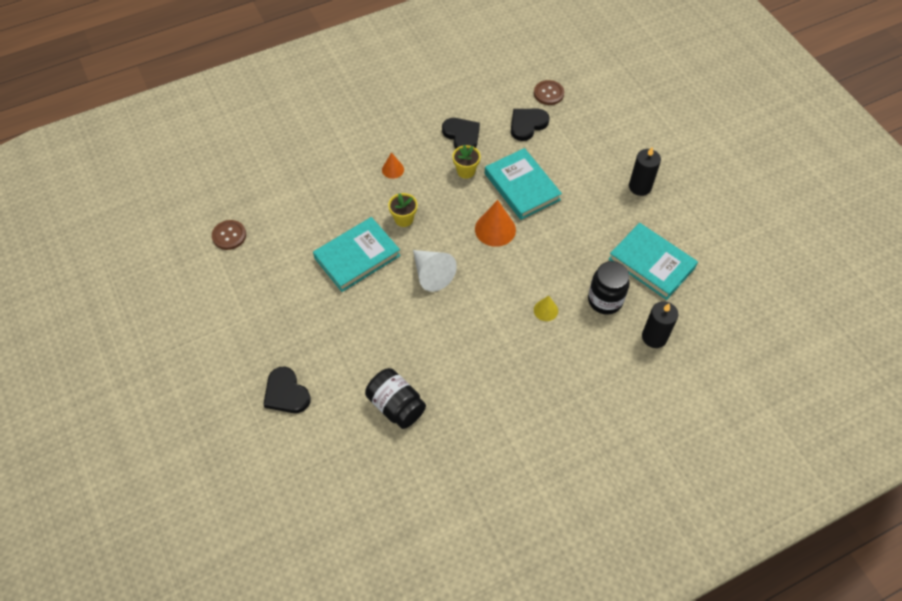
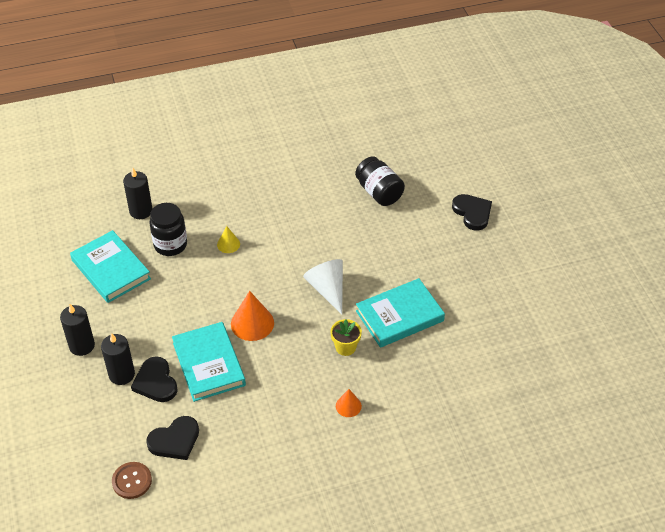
camera: 170 degrees left, 10 degrees down
(229, 235) = (534, 356): brown button -> none
(462, 135) = (258, 437): black heart -> black heart (156, 382)
(466, 171) = (265, 391): yellow flower pot -> none
(593, 168) = (121, 374): none -> black candle

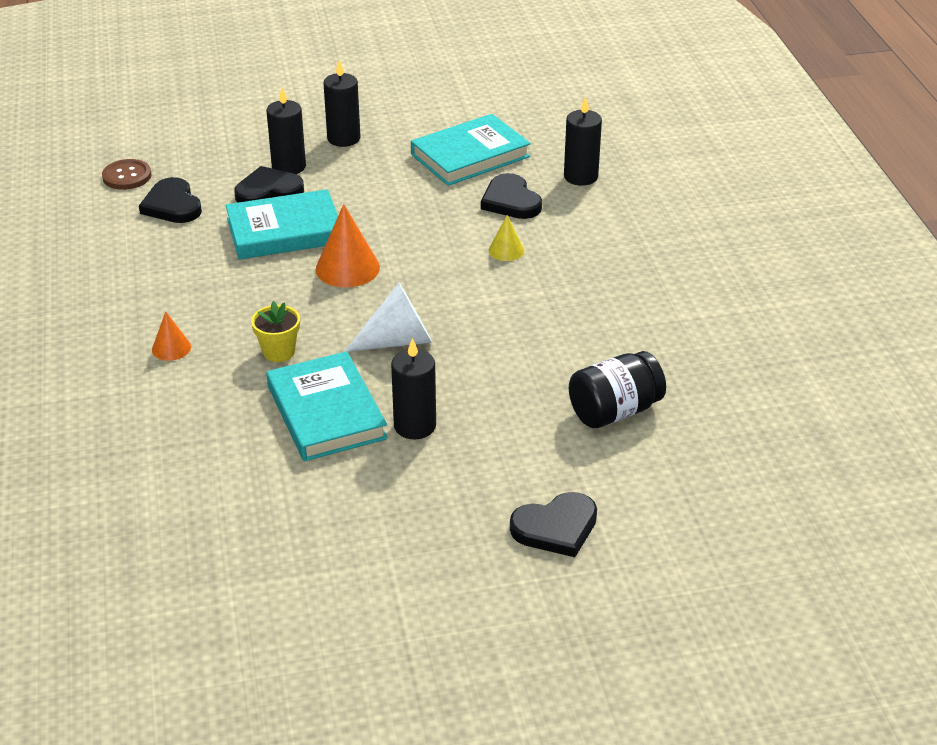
camera: 95 degrees right, 10 degrees down
(170, 245) = (511, 201): black jar -> black heart
(405, 274) = (415, 426): none -> black candle

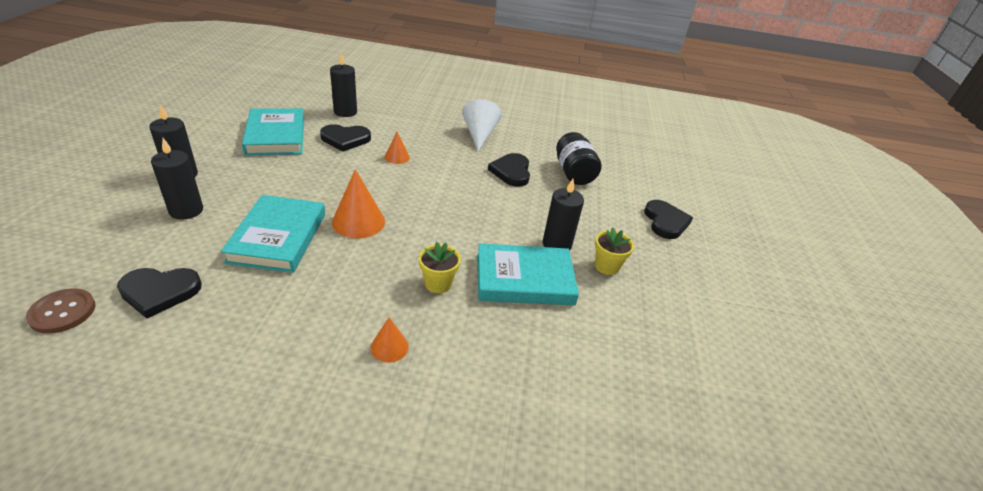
camera: 75 degrees left, 0 degrees up
(268, 191) = (209, 230): black heart -> black heart (511, 172)
(398, 340) = (462, 225): white cone -> white cone (479, 135)
(398, 478) = (606, 266): none -> yellow flower pot
(506, 250) = (397, 157): yellow cone -> orange cone

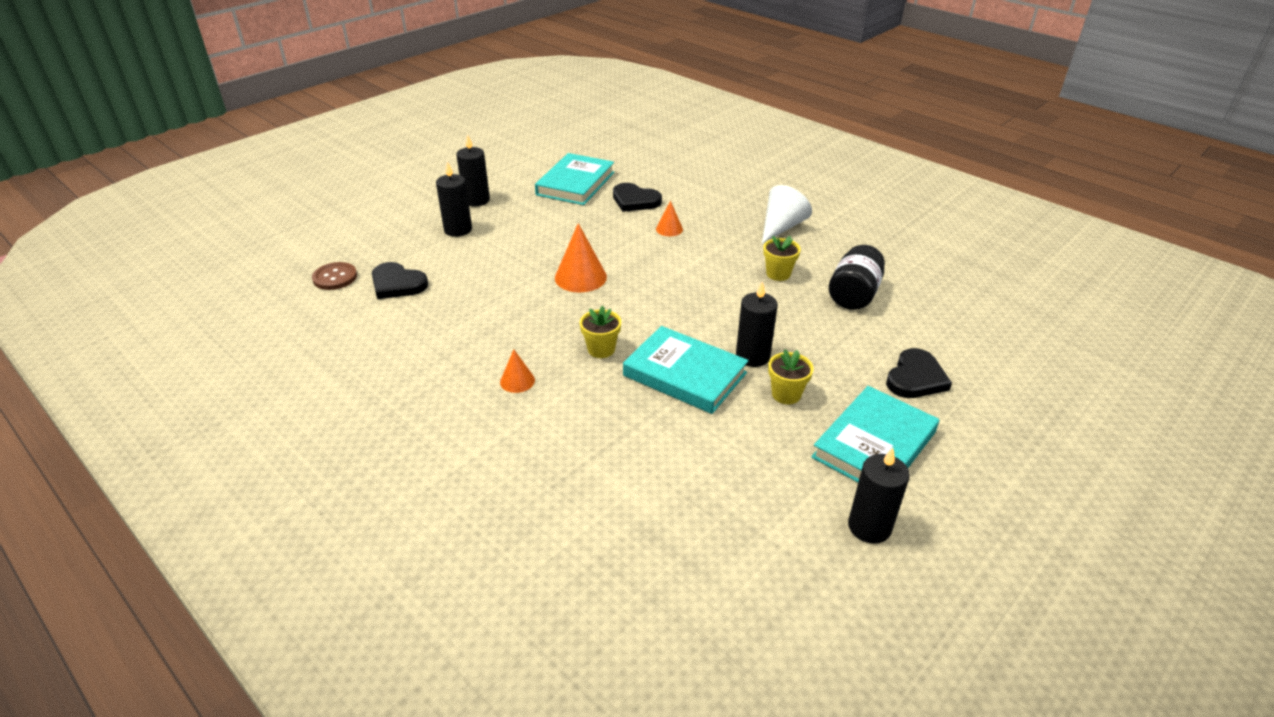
camera: 40 degrees right, 0 degrees up
(278, 237) = (506, 270): turquoise book -> turquoise book (874, 445)
(345, 112) = (659, 173): black candle -> black candle (869, 527)
(511, 172) = (778, 274): black heart -> yellow flower pot

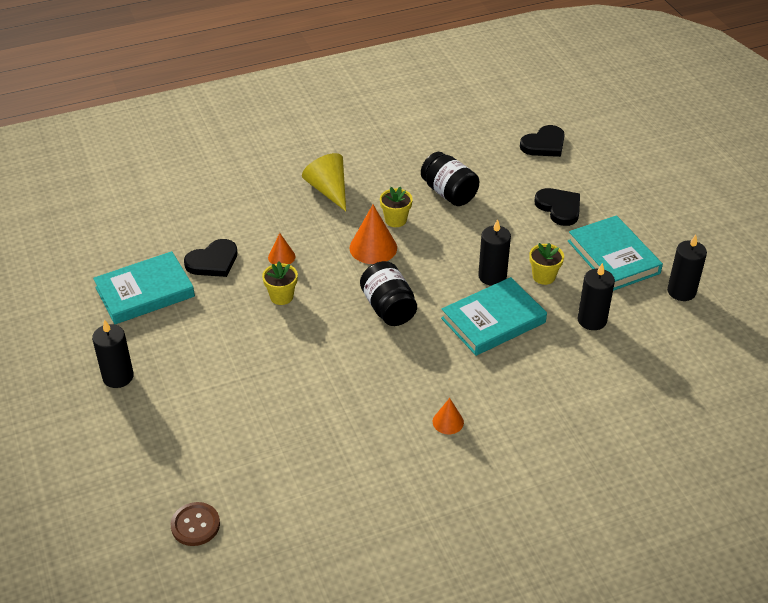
camera: 65 degrees left, 5 degrees up
(397, 284) = (243, 475): black heart -> black heart (544, 144)
(458, 230) = (170, 405): black candle -> black candle (592, 320)
(575, 183) = (145, 292): turquoise book -> turquoise book turned 75 degrees counterclockwise
(580, 277) = (320, 339): orange cone -> orange cone (373, 247)
(601, 349) = (435, 358): yellow flower pot -> yellow flower pot (281, 297)
(650, 303) = (388, 308): none -> black jar
(781, 227) = (328, 190): white cone -> yellow cone

